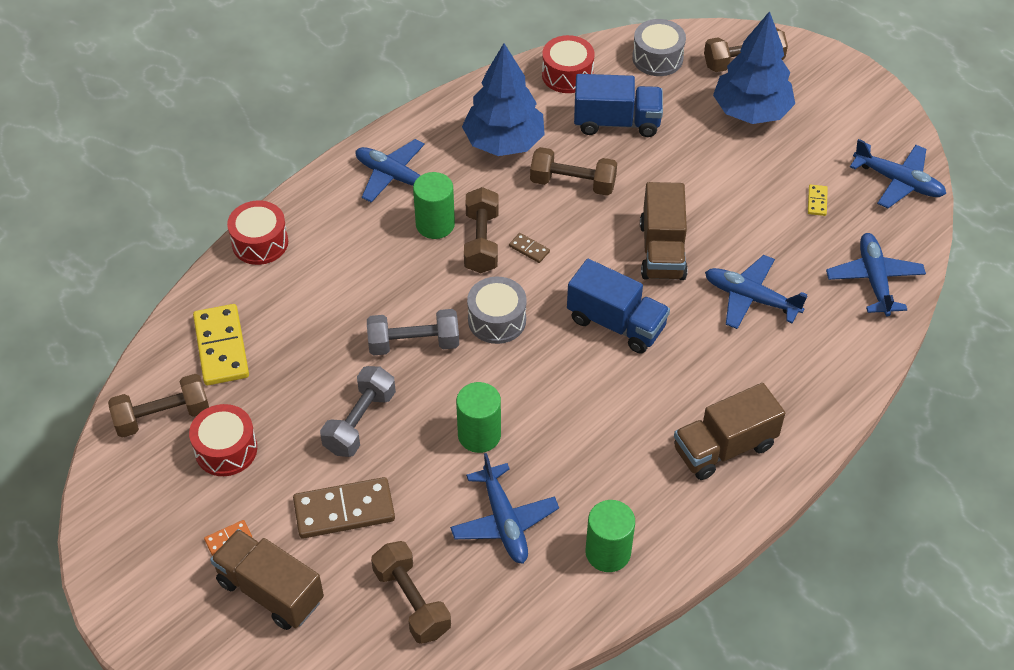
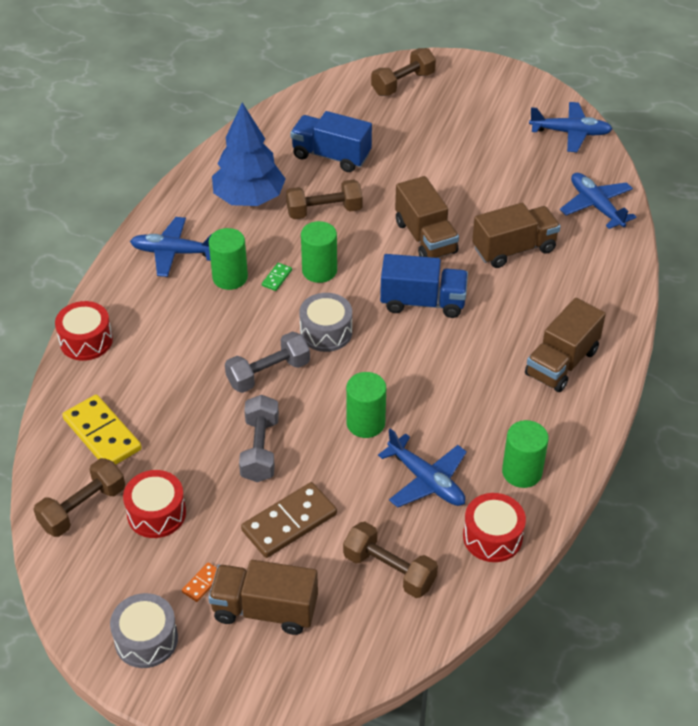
camera: 25 degrees left, 5 degrees down
(481, 242) = (277, 278): brown dumbbell -> green domino
(529, 249) = (319, 271): brown domino -> green cylinder
(567, 75) = (270, 133): red drum -> red drum (492, 537)
(616, 122) = (331, 156): blue truck -> blue truck turned 135 degrees counterclockwise
(657, 58) = (334, 100): grey drum -> grey drum (146, 639)
(750, 298) = (514, 249): blue plane -> brown truck
(751, 111) = (431, 117): blue tree -> none
(817, 201) = (520, 165): yellow domino -> none

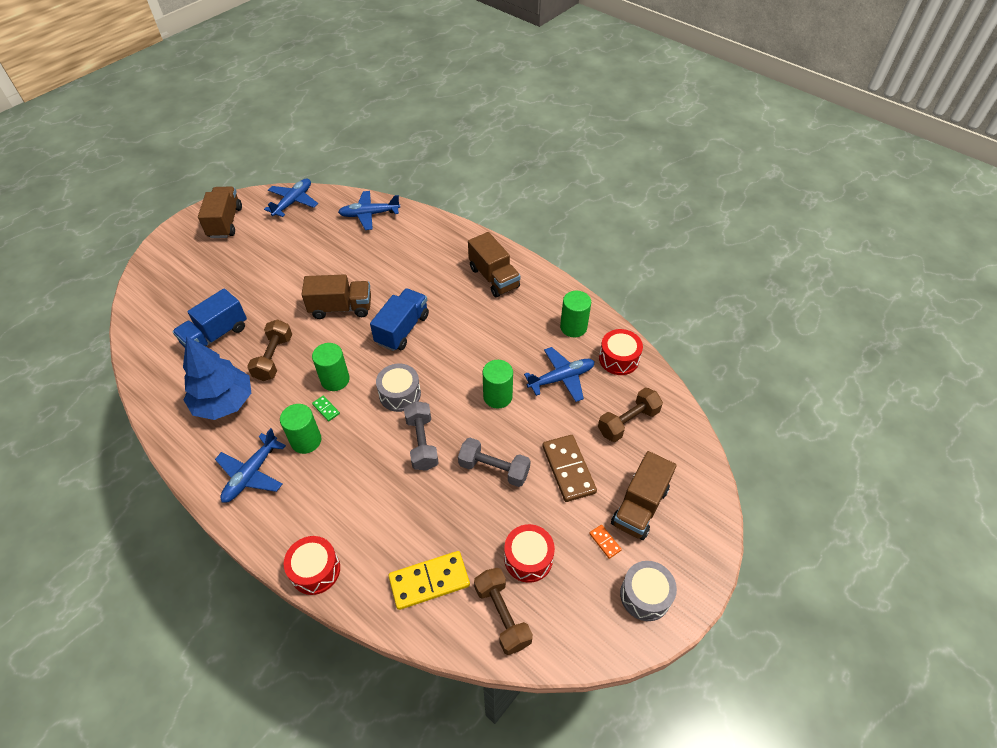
camera: 70 degrees left, 5 degrees up
(403, 83) = (170, 268): brown dumbbell -> none
(514, 249) = (382, 266): brown truck -> brown truck (225, 222)

